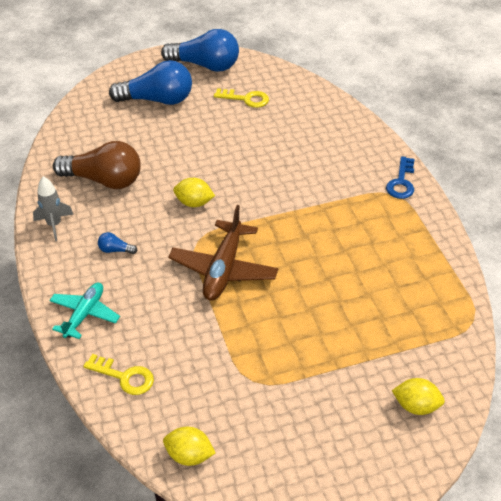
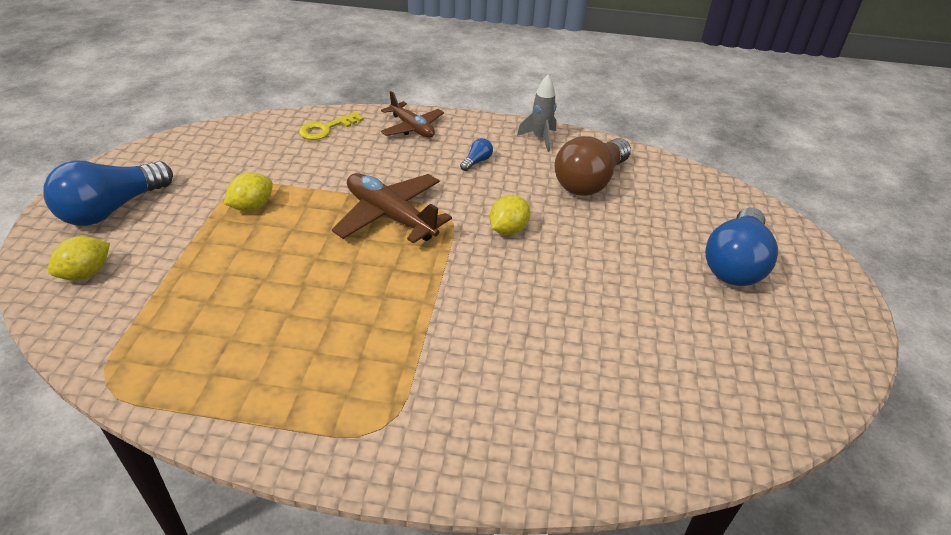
camera: 115 degrees right, 5 degrees down
(84, 314) = (412, 128): turquoise plane -> brown plane
(189, 455) = (220, 136): yellow lemon -> yellow lemon (252, 207)
(205, 65) = (817, 341): blue light bulb -> blue light bulb (112, 209)
(246, 99) = (707, 354): yellow key -> none
(401, 182) = (398, 454): blue key -> none

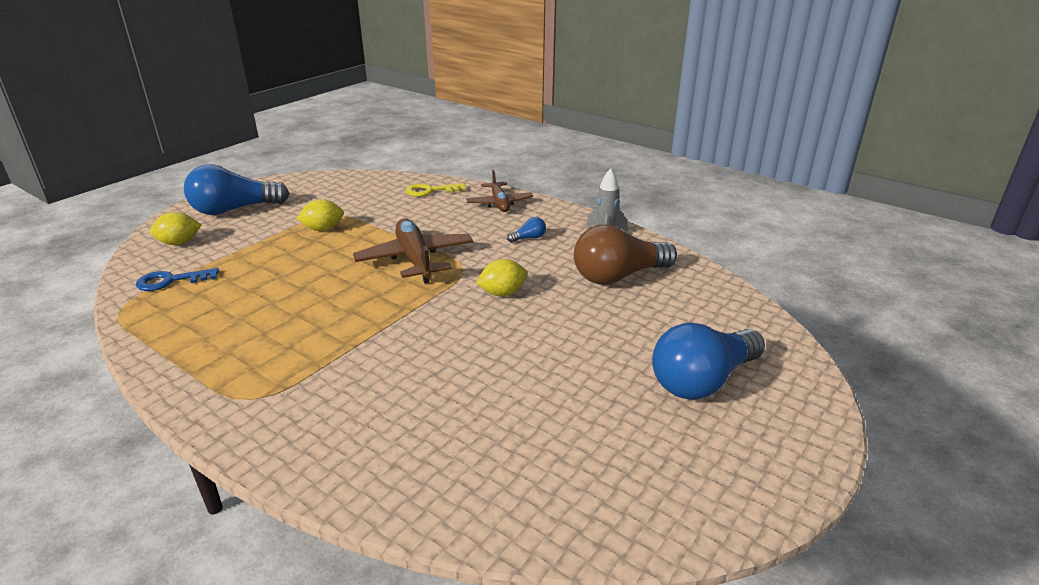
camera: 30 degrees right, 10 degrees down
(133, 326) = (171, 281): none -> blue key

